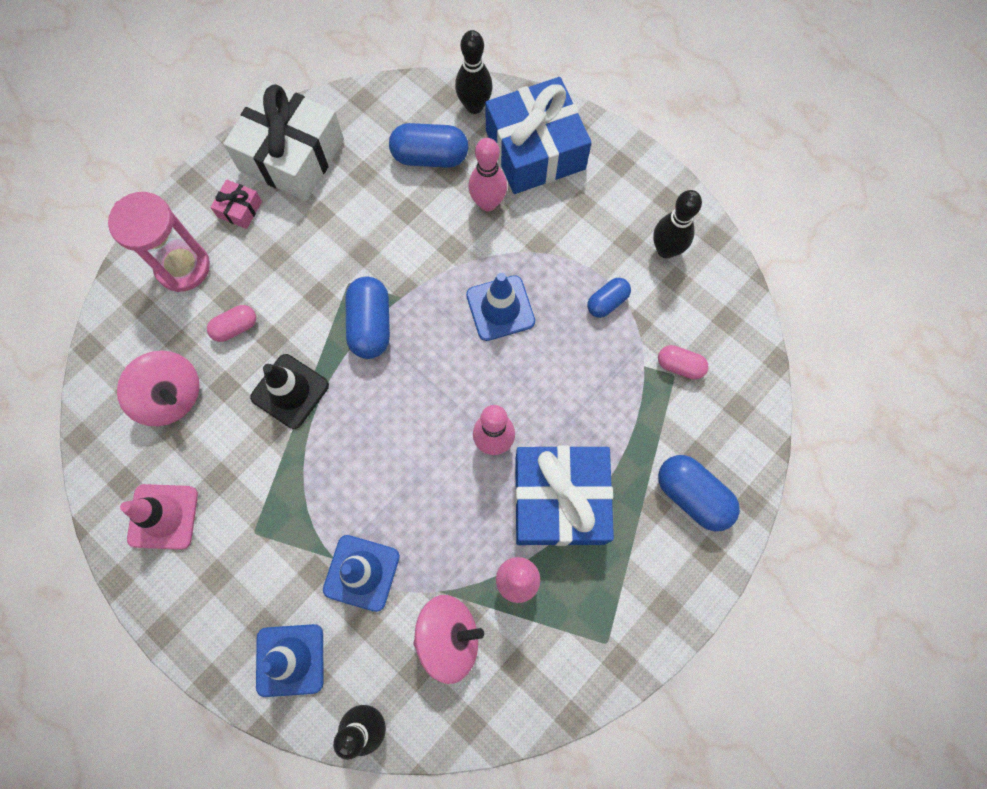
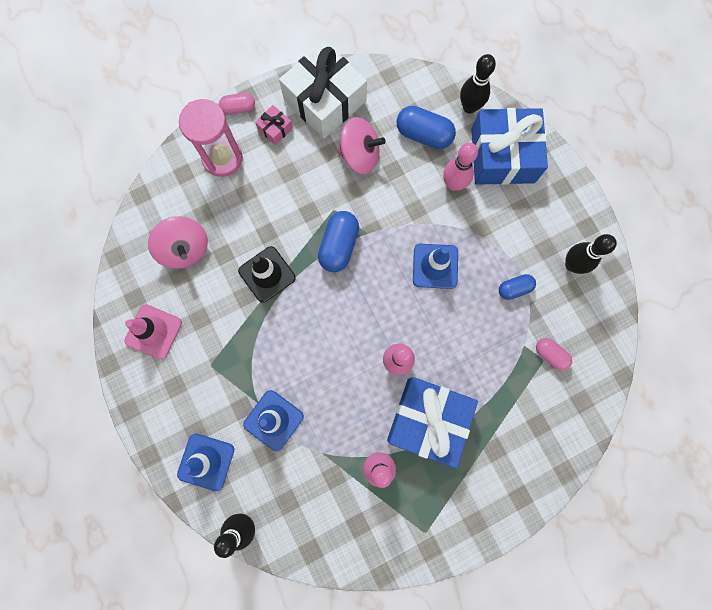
camera: 20 degrees right, 5 degrees up
(235, 327) = (244, 215): pink capsule -> pink capsule (239, 108)
(449, 637) = (318, 487): pink spinning top -> pink spinning top (360, 156)
(692, 496) = (524, 452): blue capsule -> none

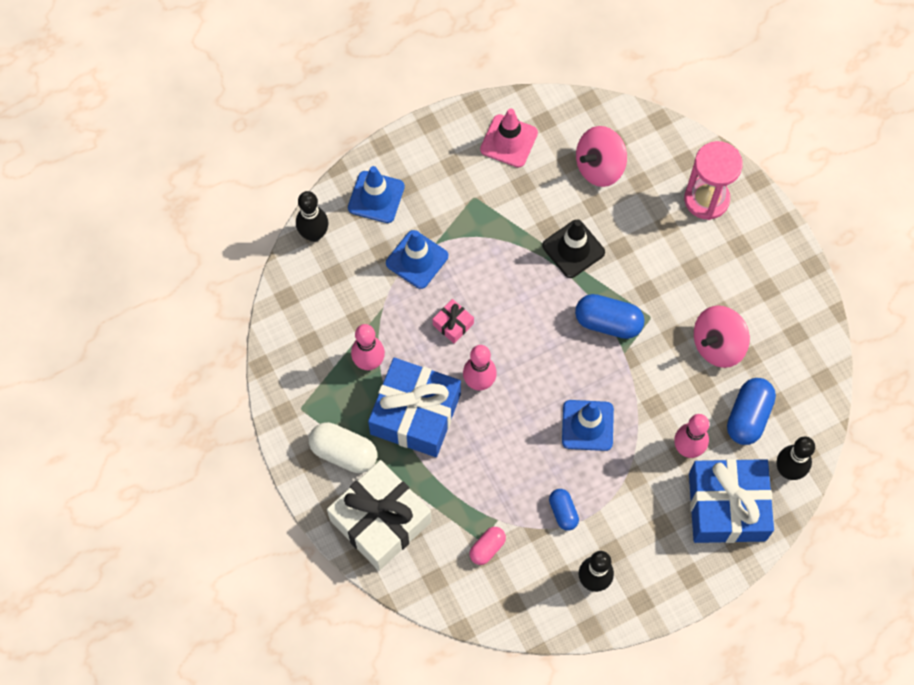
camera: 90 degrees right, 10 degrees down
(239, 108) = (768, 214): pink capsule -> none
(275, 129) = (745, 253): pink gift -> pink gift (453, 324)
(325, 100) = (785, 306): white gift -> white gift (380, 521)
(360, 156) = (717, 345): pink spinning top -> pink spinning top turned 45 degrees clockwise
(468, 488) = (344, 453): none -> white capsule

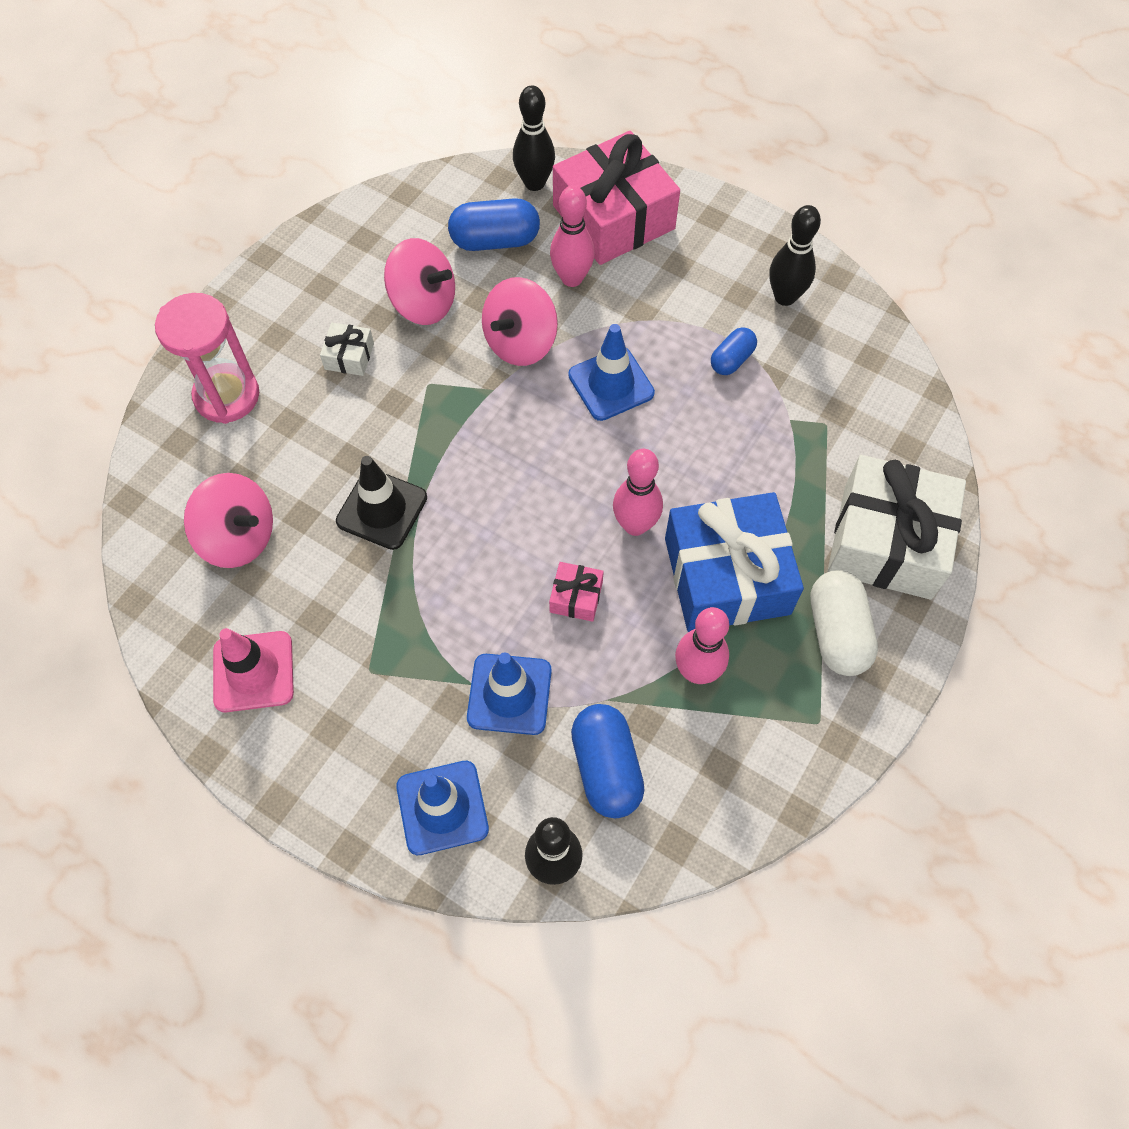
camera: 120 degrees left, 5 degrees down
(487, 548) = (830, 413): pink capsule -> none
(608, 322) = (463, 424): blue capsule -> blue capsule (606, 768)
(652, 388) = (520, 342): none -> pink spinning top
(698, 281) = (349, 356): none -> white gift
(727, 506) = (613, 217): blue gift -> pink gift

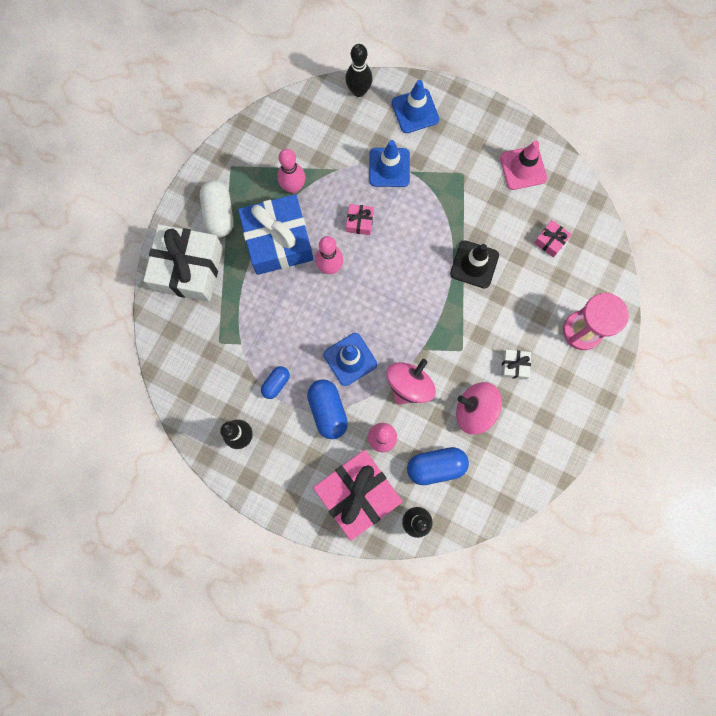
camera: 175 degrees right, 15 degrees up
(239, 537) = (550, 241): pink spinning top -> pink gift
(606, 768) = (337, 136): blue capsule -> blue capsule (328, 410)

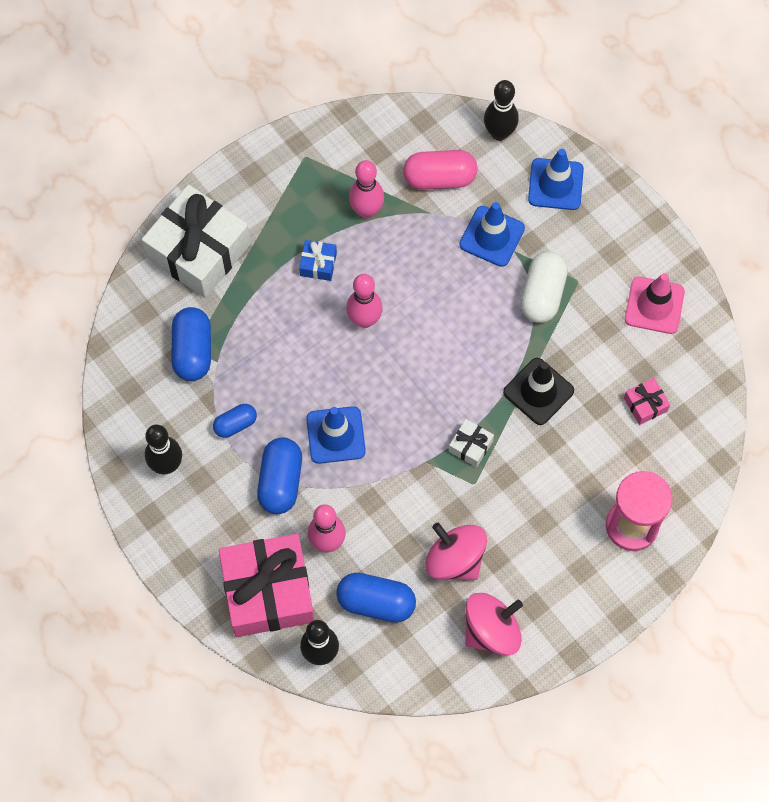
camera: 25 degrees right, 10 degrees down
(219, 214) = (265, 204): white capsule -> white capsule (542, 294)
(219, 344) = (193, 351): none -> blue capsule
(278, 241) = (318, 264): blue gift -> blue gift, size x0.42
(333, 141) = (439, 178): none -> pink capsule
(359, 222) = (425, 284): pink gift -> none
(409, 385) = (391, 495): pink spinning top -> pink spinning top (491, 630)
(514, 365) = (528, 529): white gift -> white gift (470, 446)

